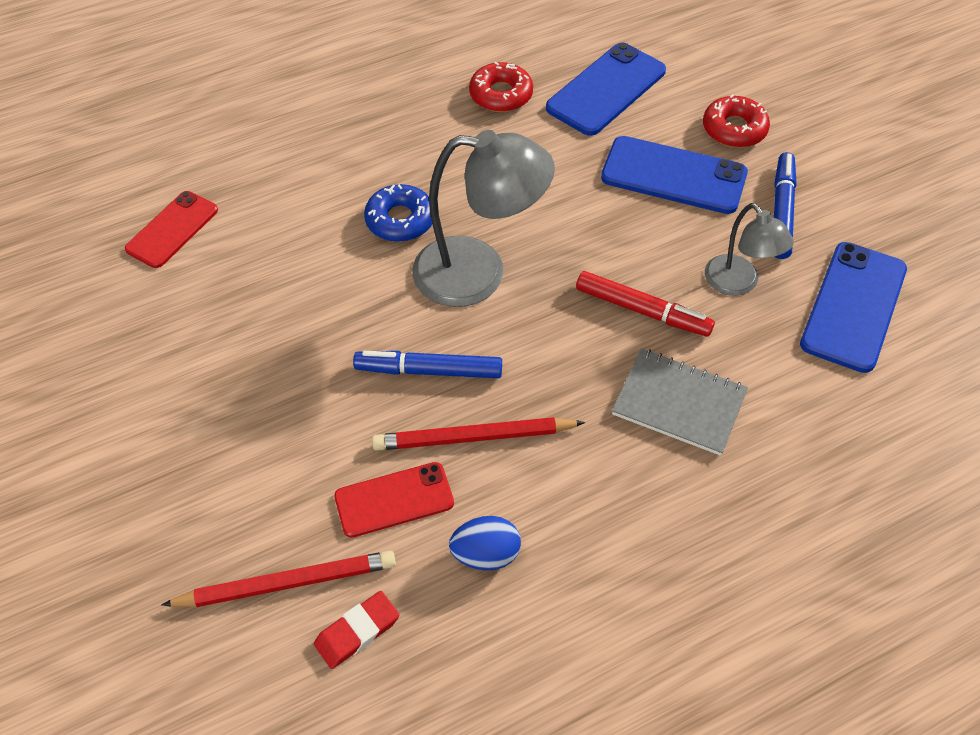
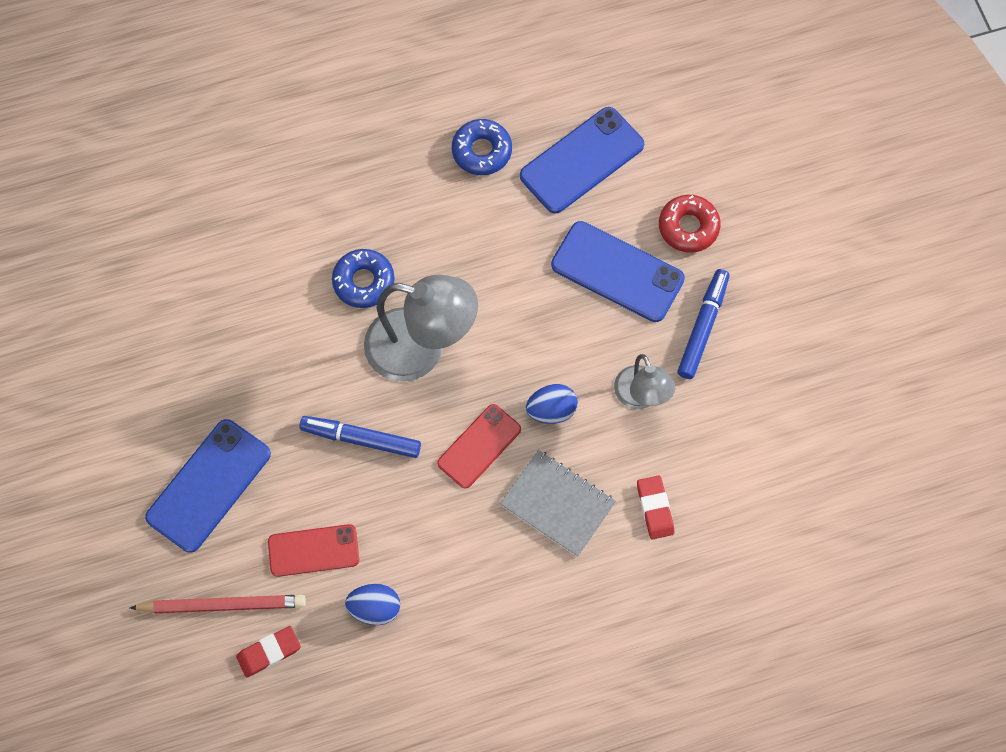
camera: 10 degrees right, 15 degrees up
(172, 229) = (166, 260): red phone -> red phone (479, 446)
(473, 437) = (385, 506): red pencil -> none
(501, 95) = (482, 151): red donut -> blue donut
(642, 310) = (551, 410): red marker -> blue egg
(793, 391) = (655, 508): none -> red eraser
(853, 306) = (732, 436): blue phone -> blue phone (209, 485)

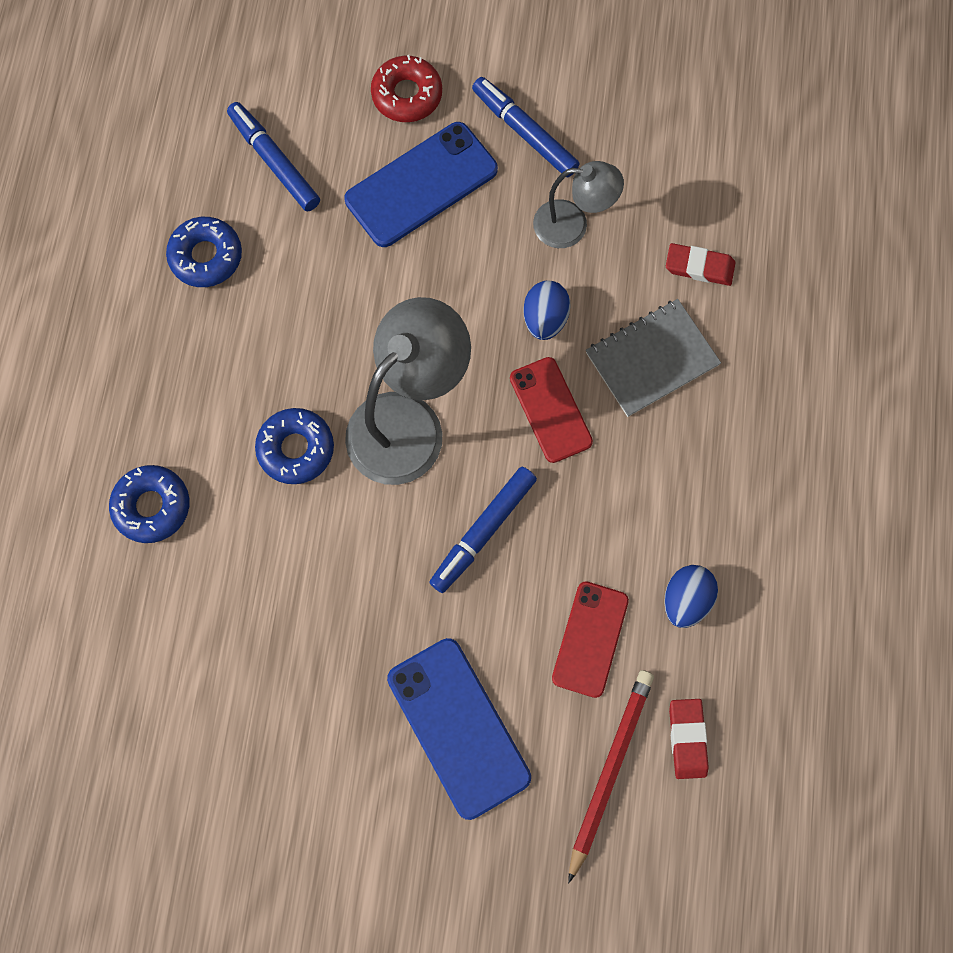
camera: 65 degrees left, 5 degrees up
(277, 207) = (152, 506): none -> blue donut
(582, 160) = (274, 162): blue phone -> blue marker

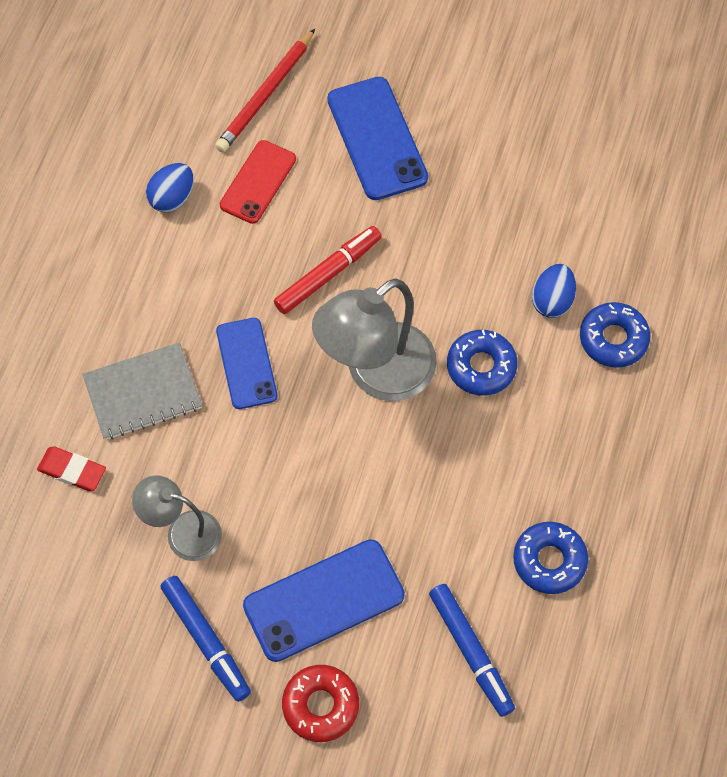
camera: 170 degrees left, 10 degrees down
(483, 531) = (328, 274): blue marker -> red marker
(545, 319) = (232, 445): blue egg -> blue egg (552, 300)
(550, 410) = (246, 363): red phone -> blue phone
(687, 738) = (200, 105): red eraser -> none

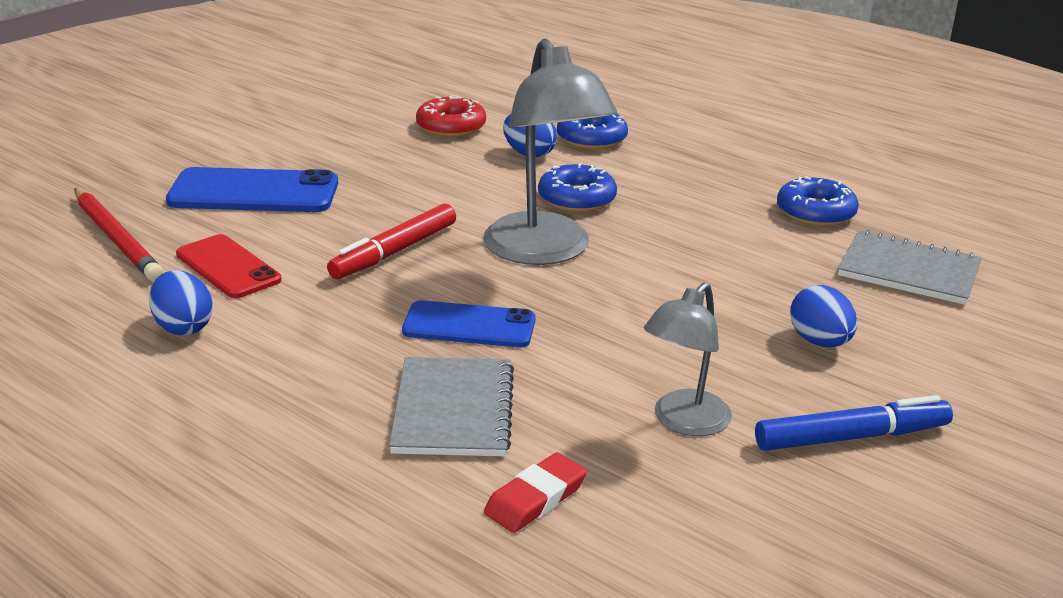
camera: 70 degrees left, 35 degrees down
(320, 705) = (960, 373): red donut -> red donut (451, 127)
(324, 600) = (819, 342): blue phone -> blue egg
(328, 274) = (394, 252): red marker -> red marker turned 120 degrees counterclockwise
(471, 652) = (908, 271): blue marker -> grey notebook

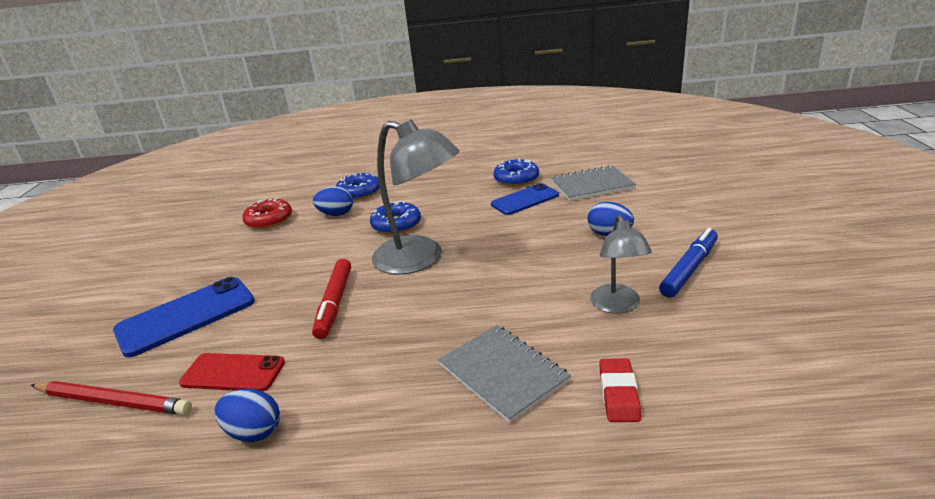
camera: 35 degrees left, 0 degrees up
(469, 325) = (439, 320): blue phone -> blue phone (525, 200)

